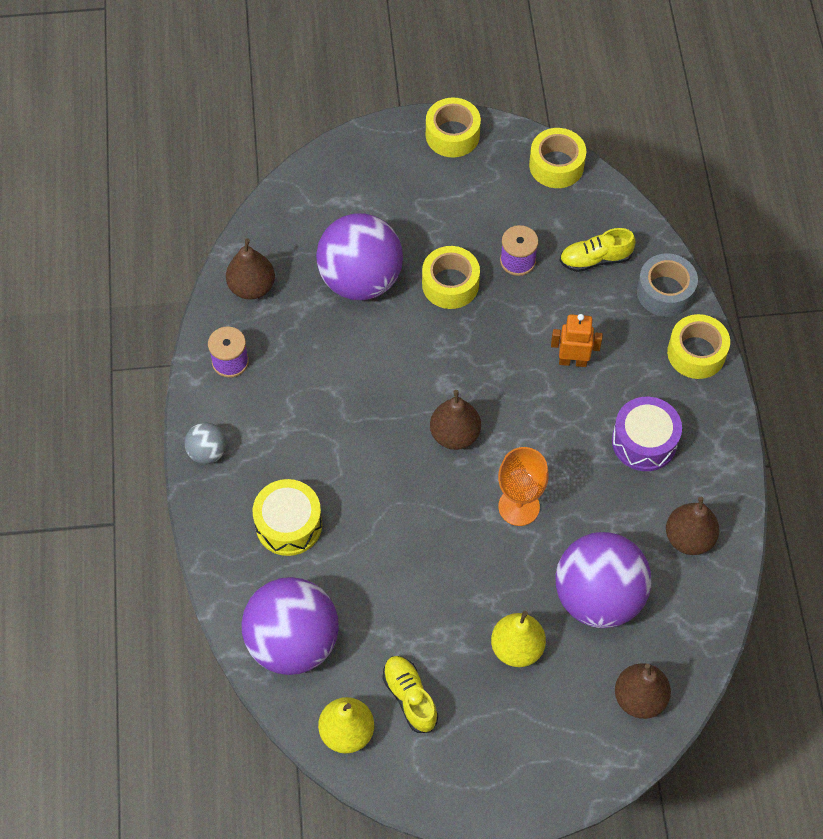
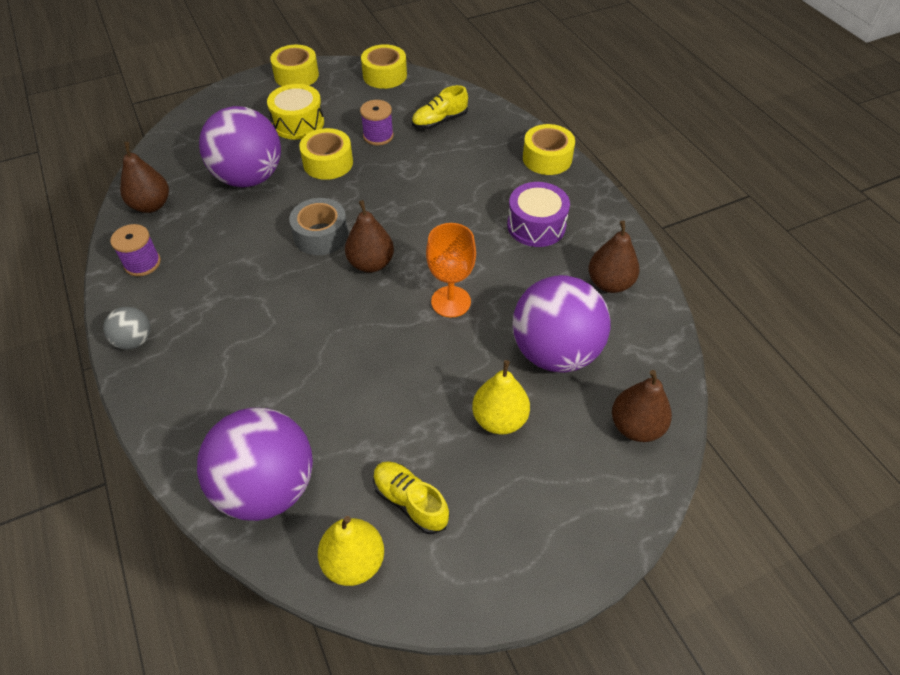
camera: 20 degrees left, 10 degrees down
(289, 524) = (233, 379): yellow drum -> yellow drum (298, 123)
(573, 361) = (451, 187): orange robot -> none
(665, 292) = (503, 128): grey tape -> grey tape (321, 235)

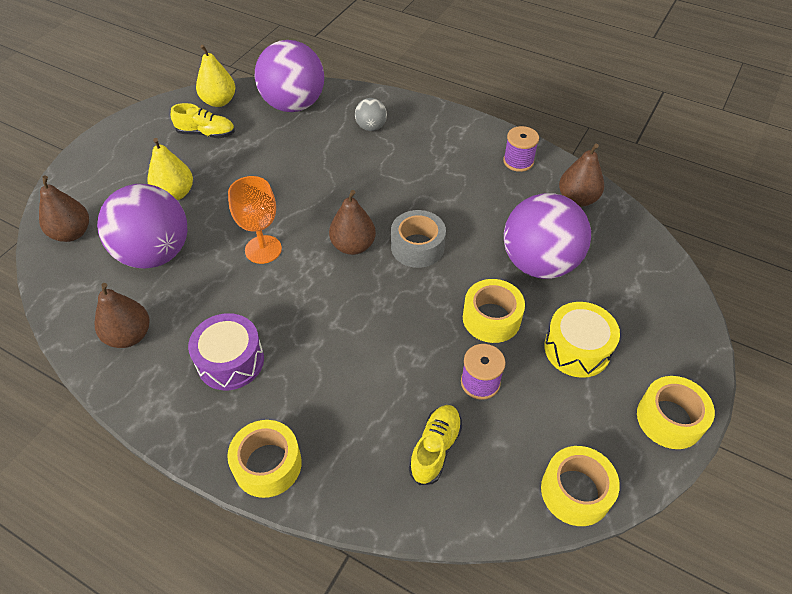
camera: 145 degrees right, 0 degrees up
(134, 340) = (455, 123): grey ball -> grey ball (371, 127)

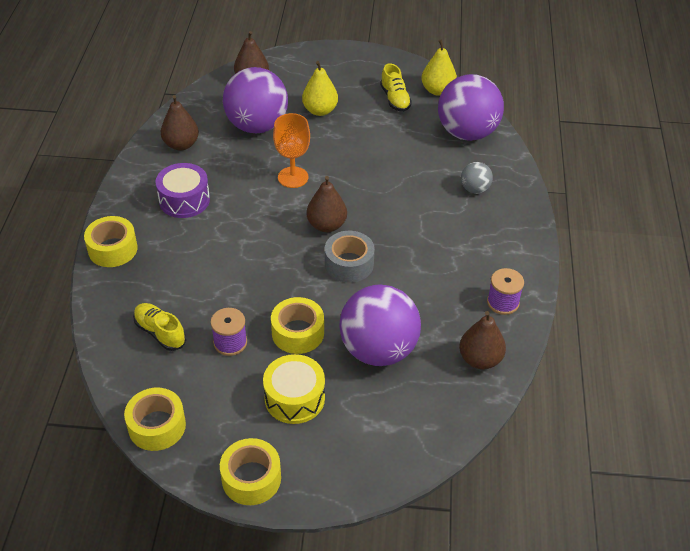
camera: 65 degrees right, 5 degrees down
(435, 448) = (160, 332): yellow shoe -> yellow shoe turned 135 degrees counterclockwise

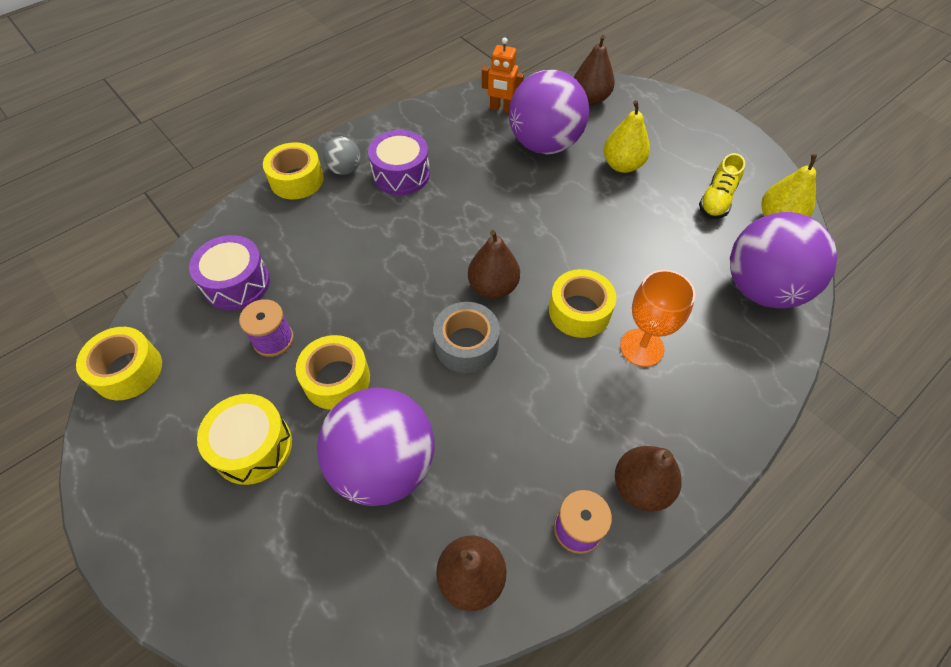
camera: 45 degrees right, 10 degrees up
(160, 332) = (237, 283): yellow shoe -> purple drum
(181, 145) = (459, 122): brown pear -> brown pear (641, 487)
(200, 119) = (501, 109): none -> orange robot
(251, 478) = (122, 496): yellow tape -> yellow tape (579, 311)
(293, 177) = (518, 216): orange goblet -> orange goblet (641, 347)
(475, 189) = (698, 361): grey ball -> grey ball (345, 169)

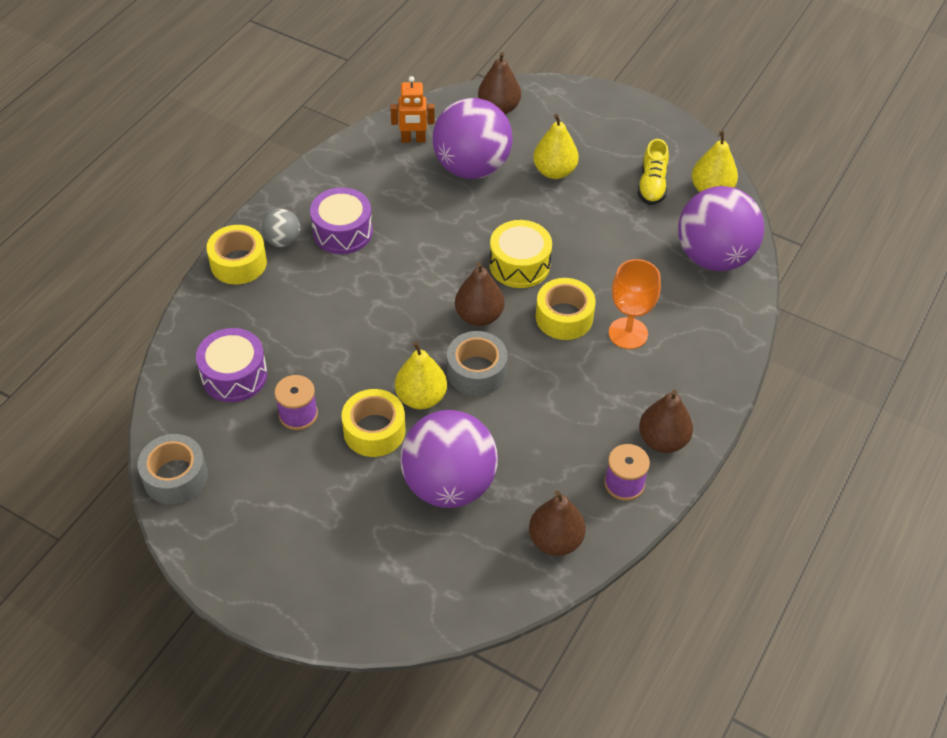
camera: 20 degrees left, 5 degrees down
(128, 370) = (175, 477): yellow tape -> grey tape
(253, 447) = (328, 503): yellow drum -> yellow drum (519, 265)
(399, 357) = (421, 397): none -> yellow pear

